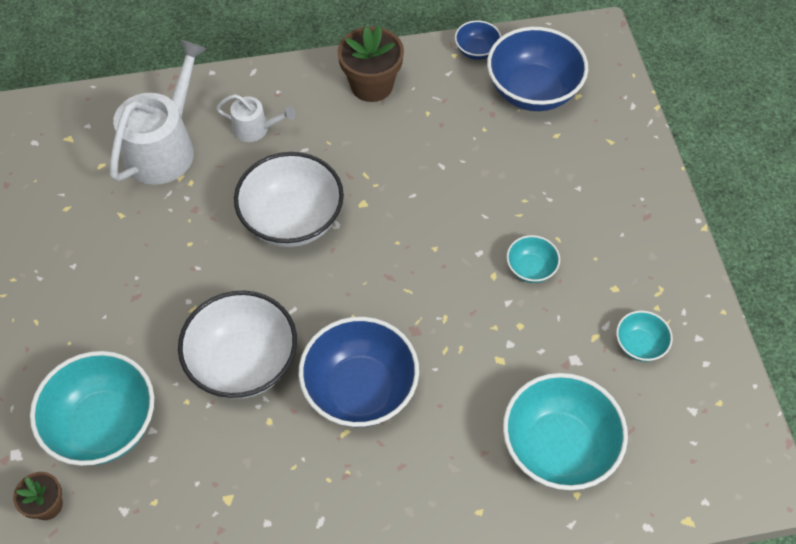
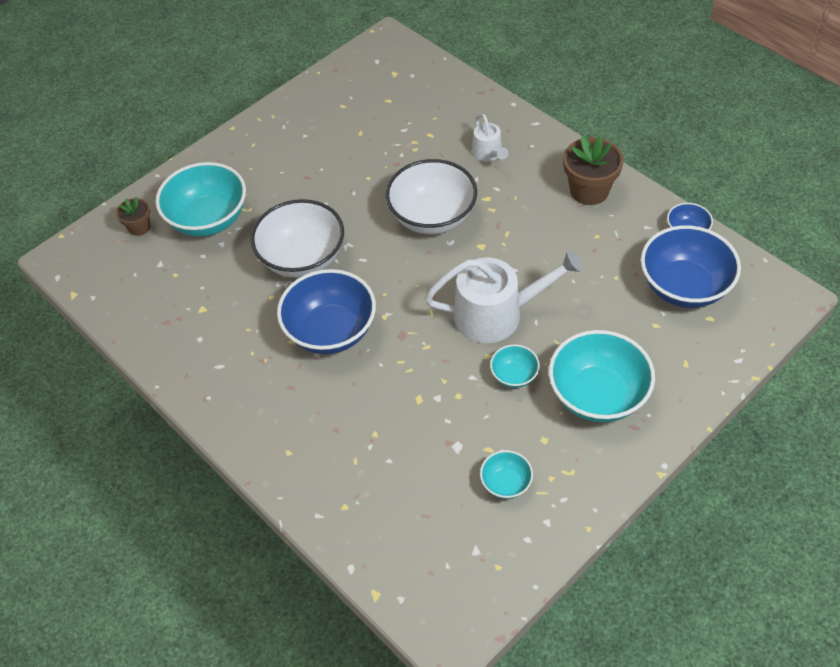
camera: 60 degrees right, 5 degrees down
(164, 148) = (429, 120): white watering can -> white watering can (496, 314)
(558, 447) = (374, 474): turquoise bowl -> turquoise bowl (597, 395)

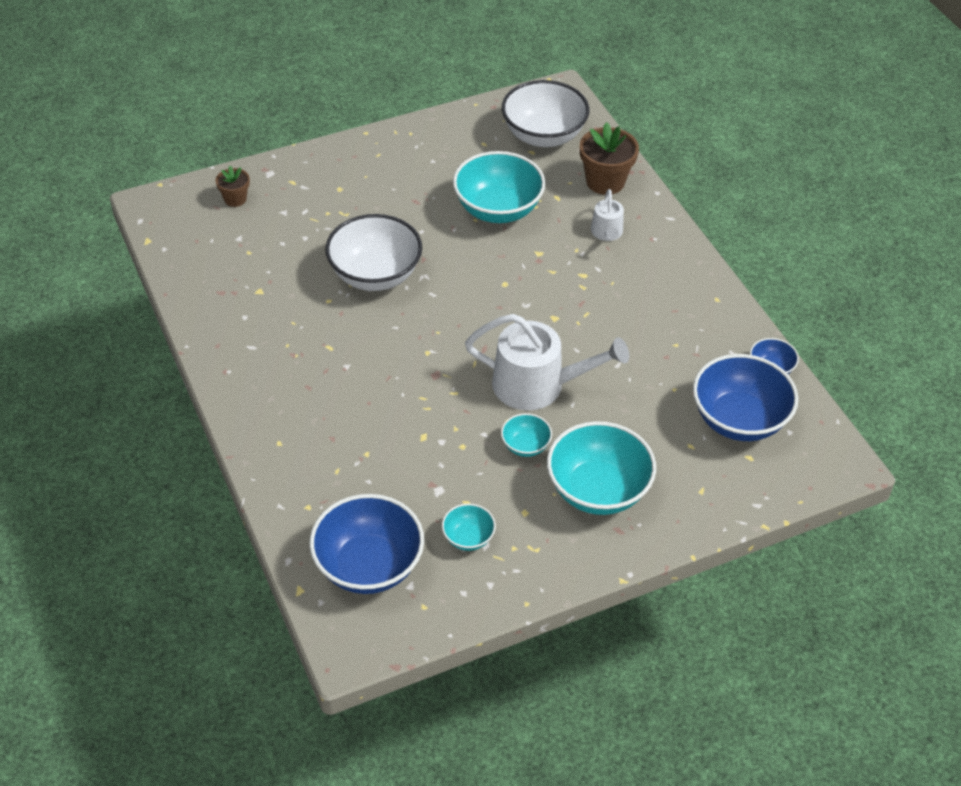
camera: 15 degrees right, 5 degrees down
(208, 219) = (303, 211): turquoise bowl -> turquoise bowl (498, 209)
(331, 331) = (370, 349): blue bowl -> blue bowl (368, 566)
(432, 217) = (520, 276): white bowl -> white bowl (543, 135)
(589, 191) = (691, 299): brown flower pot -> brown flower pot (605, 181)

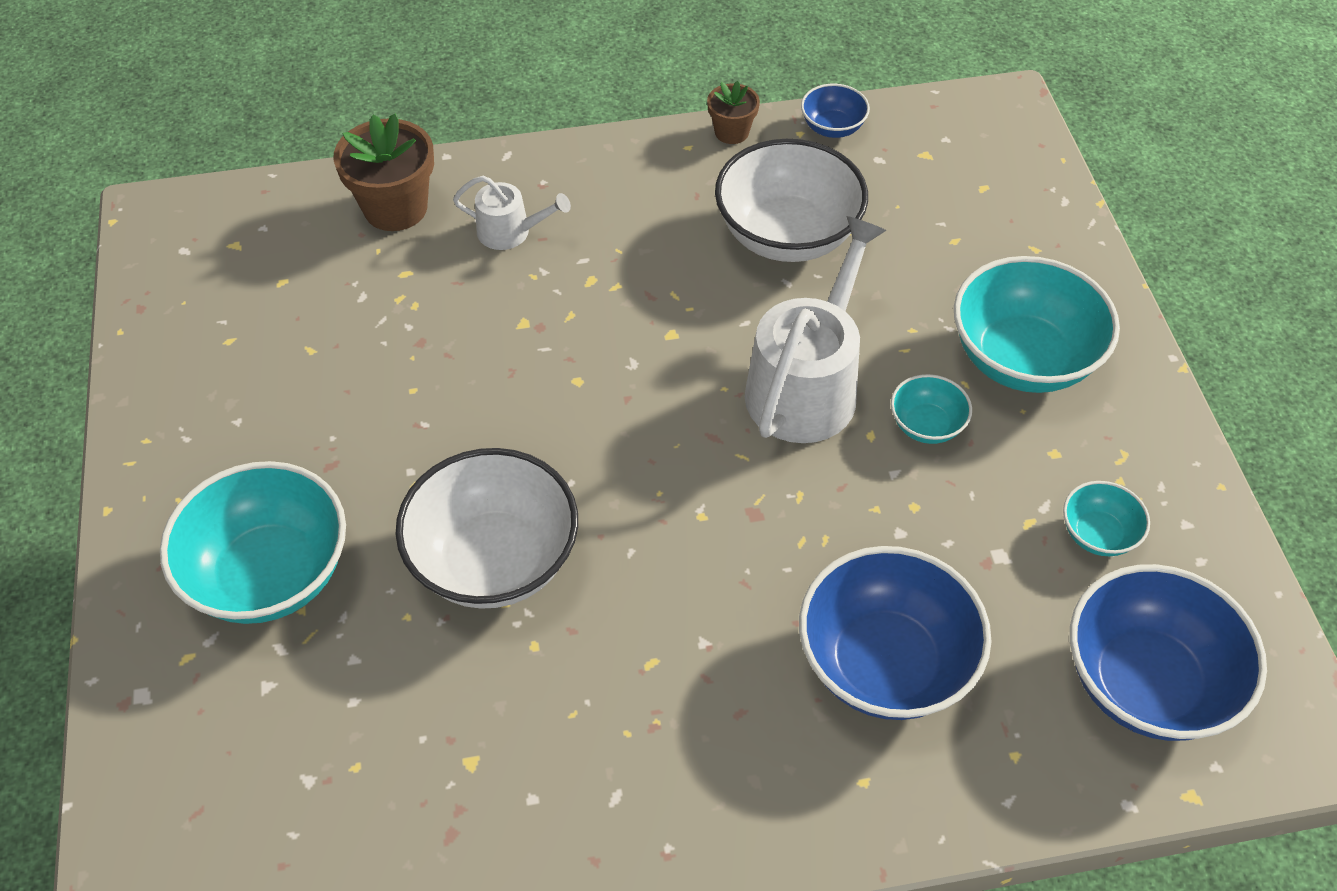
camera: 75 degrees left, 5 degrees up
(235, 199) = (188, 772): brown flower pot -> brown flower pot (731, 132)
(498, 209) = (401, 354): turquoise bowl -> turquoise bowl (270, 574)
(543, 135) = (250, 258): white bowl -> white bowl (787, 235)
(739, 420) = (917, 181): blue bowl -> blue bowl (885, 663)

